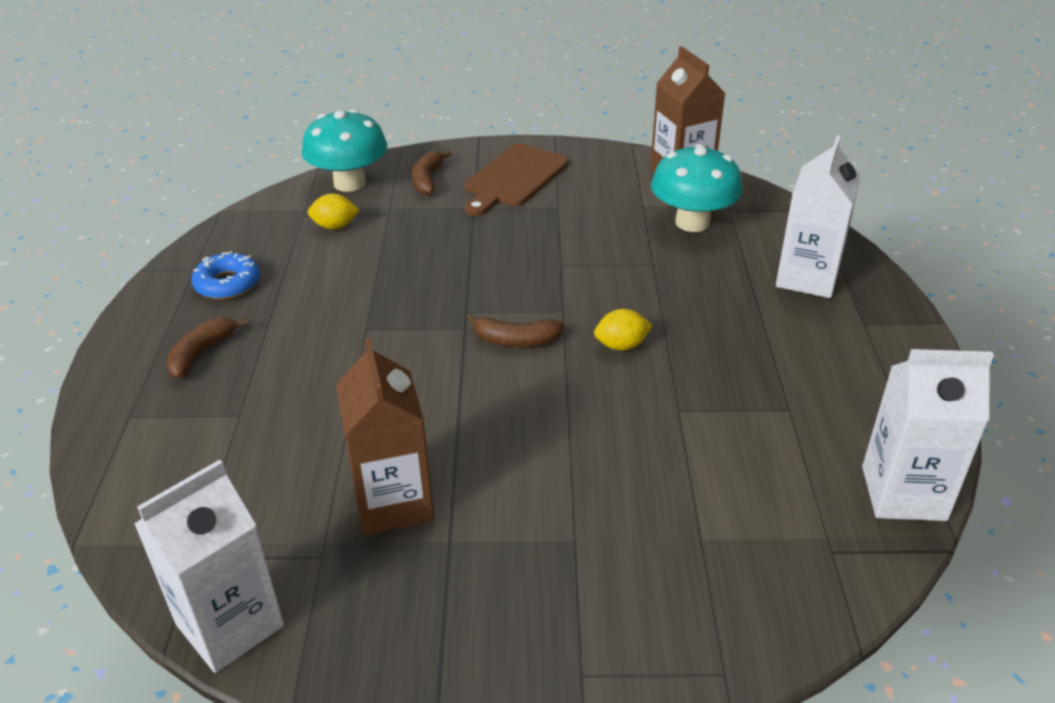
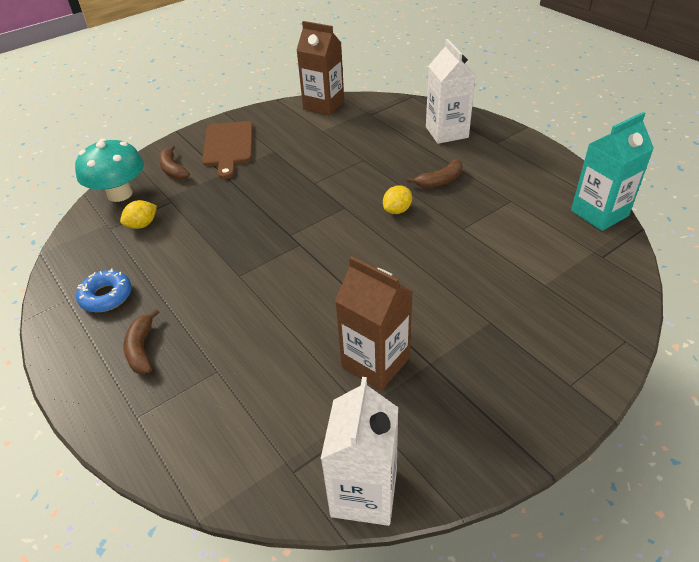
camera: 35 degrees left, 5 degrees up
(516, 340) = (338, 236): brown banana -> brown banana (440, 181)
(692, 222) = (359, 129): turquoise mushroom -> none
(903, 493) = (599, 213): white carton -> turquoise carton

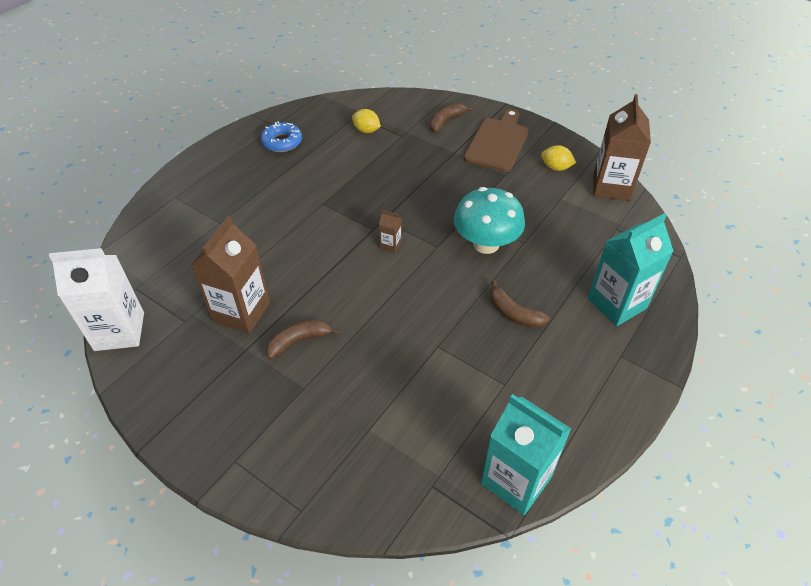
camera: 70 degrees right, 5 degrees up
(120, 194) = (400, 105): turquoise mushroom -> turquoise mushroom (486, 244)
(142, 349) = (234, 178): brown banana -> brown banana (298, 341)
(228, 146) = (497, 142): brown cutting board -> brown cutting board turned 135 degrees clockwise
(328, 235) = (390, 245): none -> brown carton
(397, 210) = (447, 287): yellow lemon -> yellow lemon (556, 168)
(446, 132) = (616, 303): white carton -> turquoise carton

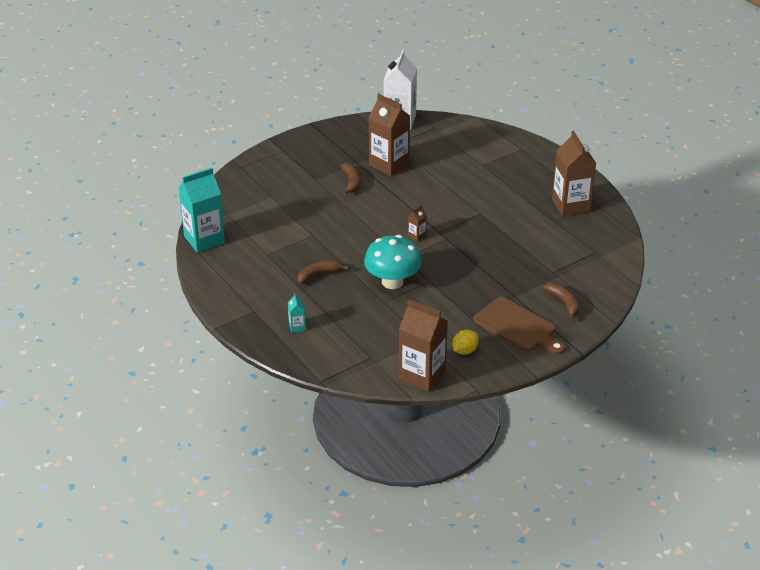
camera: 110 degrees right, 10 degrees down
(282, 142) = (570, 205): blue donut -> brown carton
(366, 130) = (569, 253): yellow lemon -> none
(616, 303) = (297, 327): turquoise carton -> turquoise carton, size x0.43

